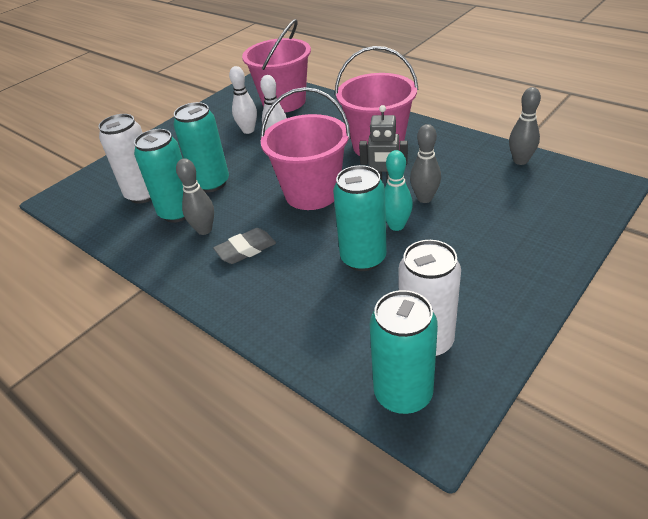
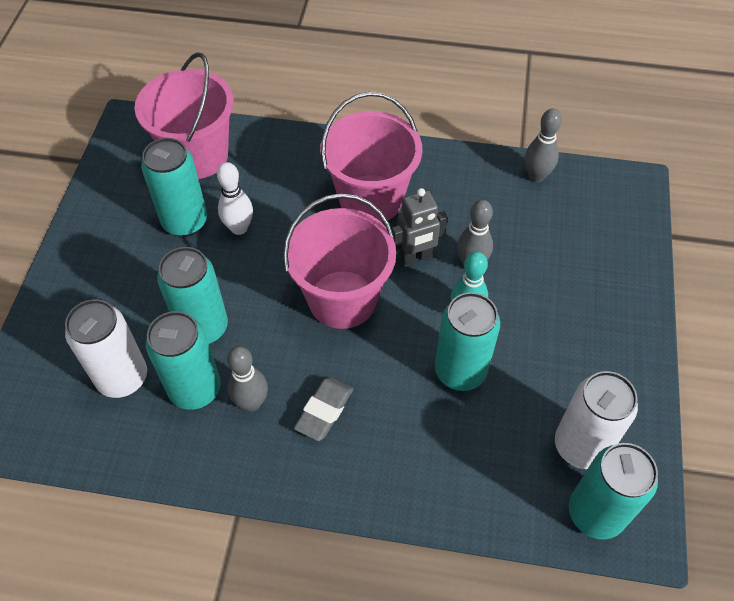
camera: 35 degrees left, 15 degrees up
(248, 130) = (185, 222): white bowling pin -> turquoise can

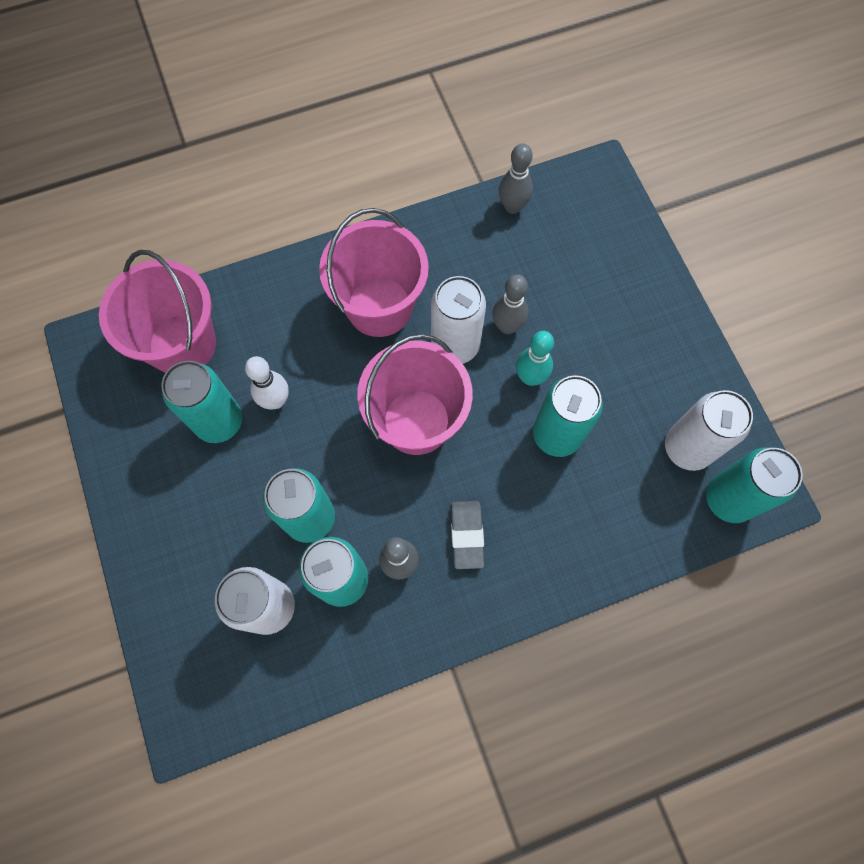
camera: 30 degrees left, 15 degrees up
(415, 257) = (455, 345): grey robot -> white can

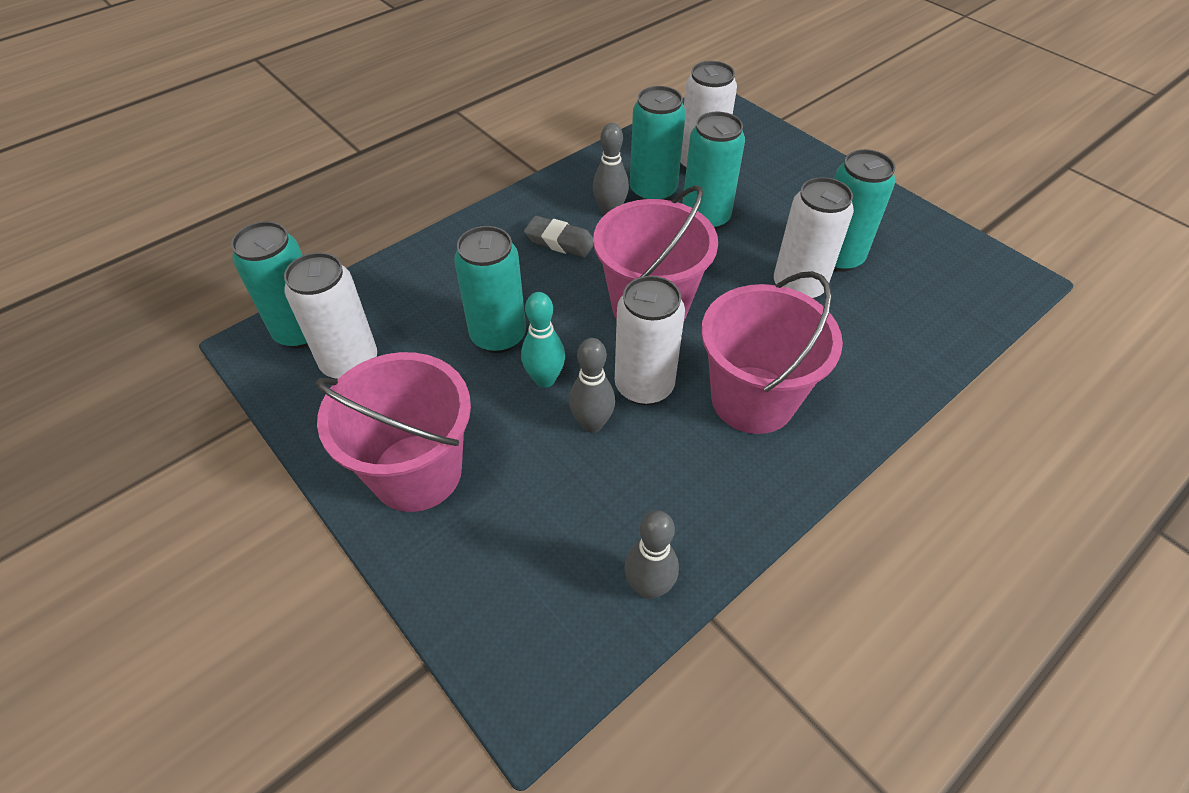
camera: 160 degrees right, 20 degrees down
(182, 345) = (928, 304): pink bucket -> pink bucket (417, 472)
(276, 400) = (798, 286): white bowling pin -> white can
(467, 535) = (560, 241): grey eraser -> grey eraser turned 45 degrees counterclockwise

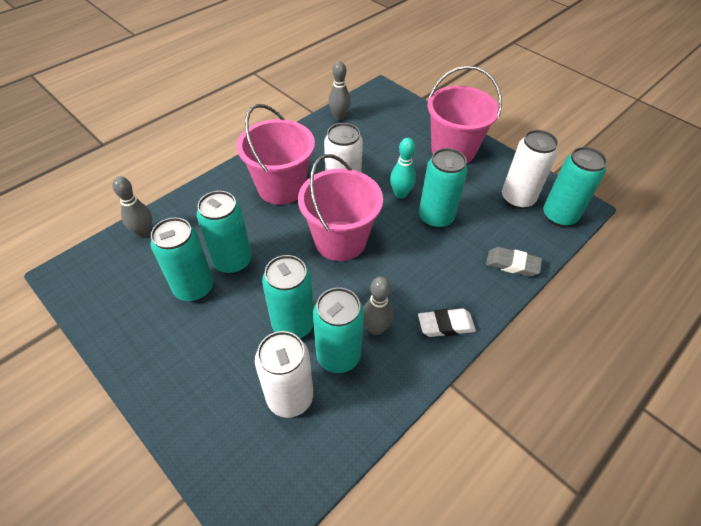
camera: 175 degrees right, 0 degrees up
(528, 211) = (445, 325): none -> white eraser
(560, 241) = (412, 294): grey eraser -> grey eraser (512, 264)
(592, 423) = (370, 173): grey bowling pin -> grey bowling pin (144, 233)
(798, 286) = (232, 261): white can -> turquoise can

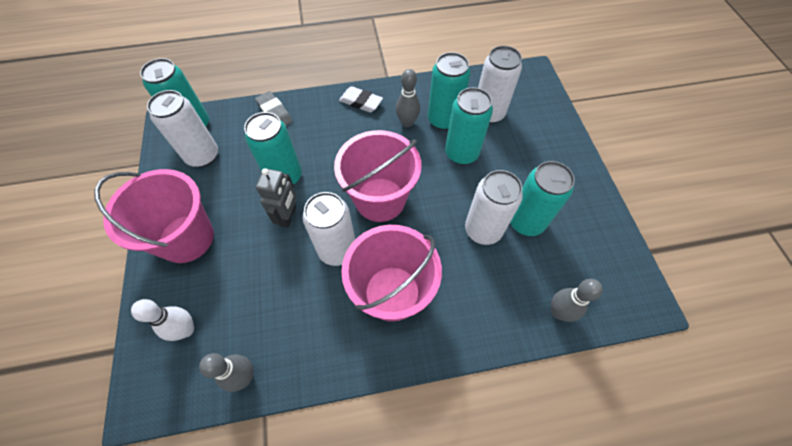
camera: 145 degrees left, 10 degrees up
(232, 261) = (483, 230): turquoise can -> white can
(394, 118) = (186, 329): none -> white bowling pin
(400, 194) = (288, 216): turquoise bowling pin -> grey robot

